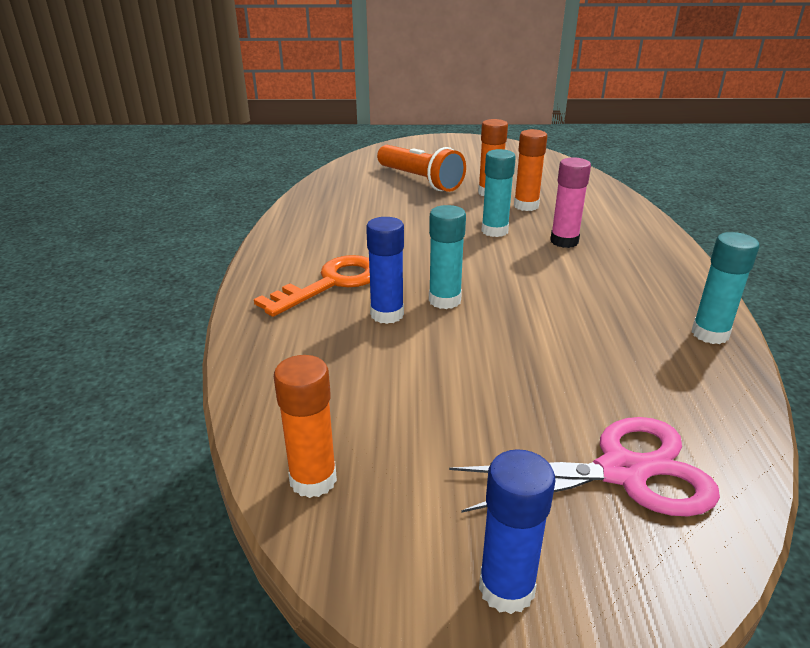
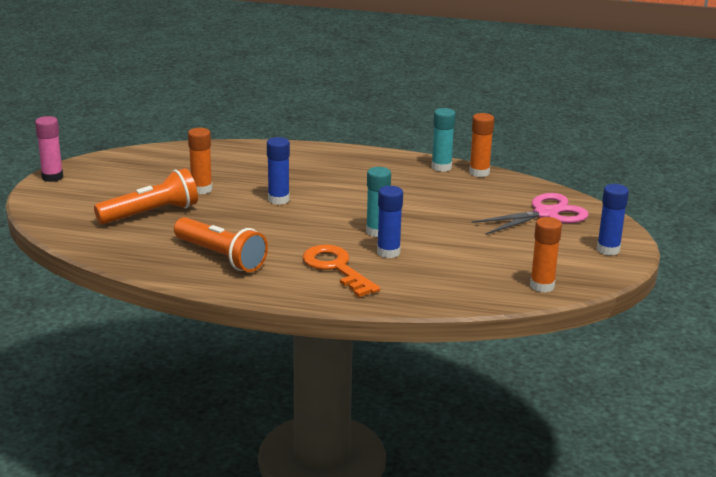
camera: 80 degrees left, 5 degrees down
(340, 220) = (221, 257): none -> orange flashlight
(494, 231) = (278, 199): turquoise glue stick -> blue glue stick
(526, 206) = (238, 181): orange glue stick -> orange glue stick (479, 172)
(564, 241) = (309, 180): pink glue stick -> pink glue stick (52, 177)
(622, 472) = (545, 214): pink scissors -> pink scissors turned 60 degrees clockwise

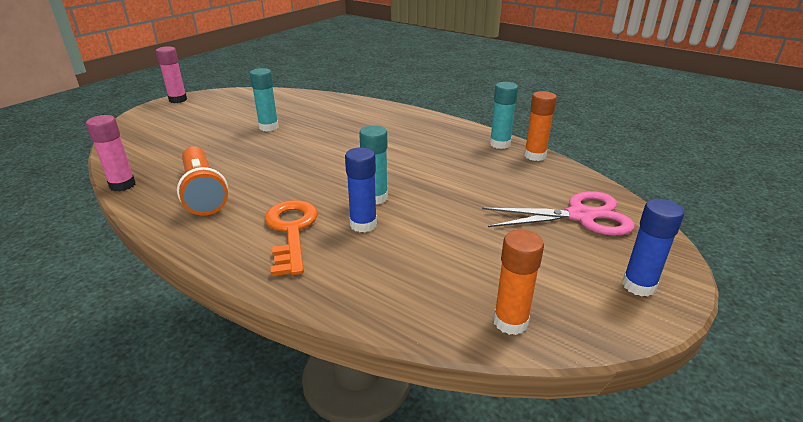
camera: 25 degrees right, 5 degrees up
(134, 266) = (122, 185): none -> pink glue stick
(151, 213) = (203, 140): orange flashlight -> none
(201, 189) = (268, 127): orange glue stick -> turquoise glue stick
(278, 199) = (319, 147): blue glue stick -> none

